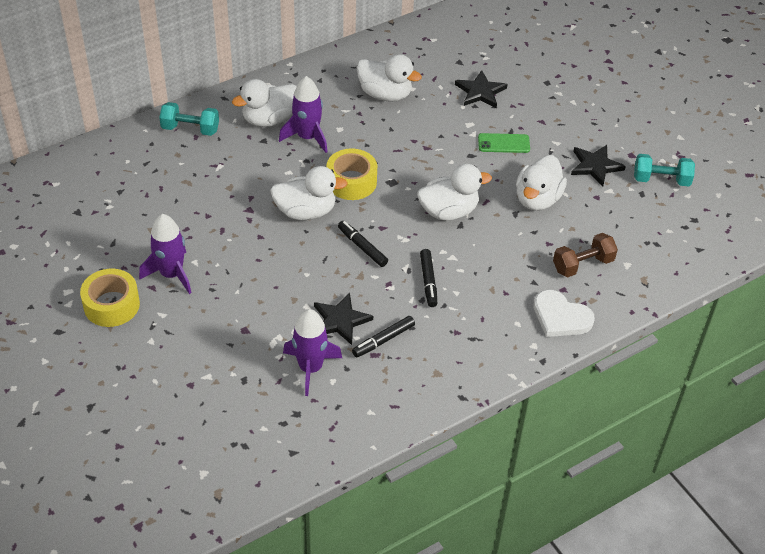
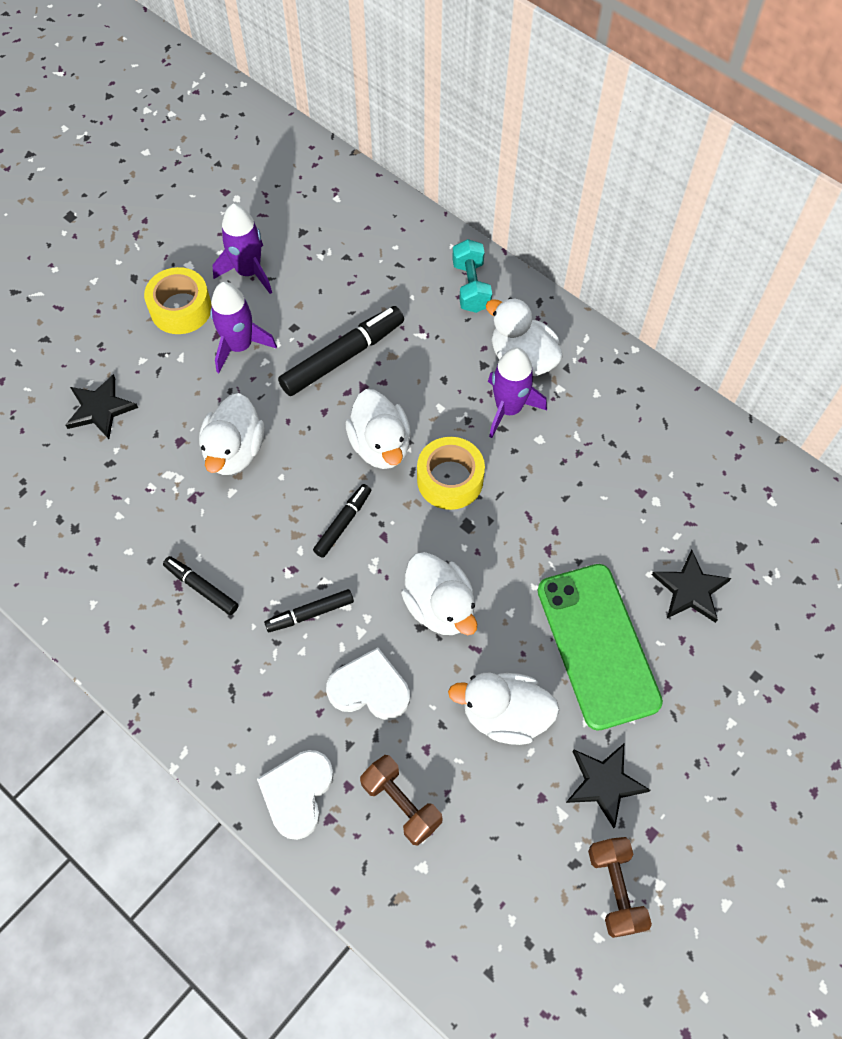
camera: 75 degrees right, 15 degrees up
(216, 214) = (343, 357): none -> black marker
(310, 368) = (141, 523): purple rocket -> purple rocket (248, 272)
(340, 320) = (219, 533): black star -> black star (100, 409)
(385, 94) = (628, 473): white duck -> white duck (234, 451)
(496, 262) = (369, 688): none -> white heart
(503, 143) = (598, 645): green phone -> green phone, size x2.18
(661, 180) = (615, 889): turquoise dumbbell -> brown dumbbell

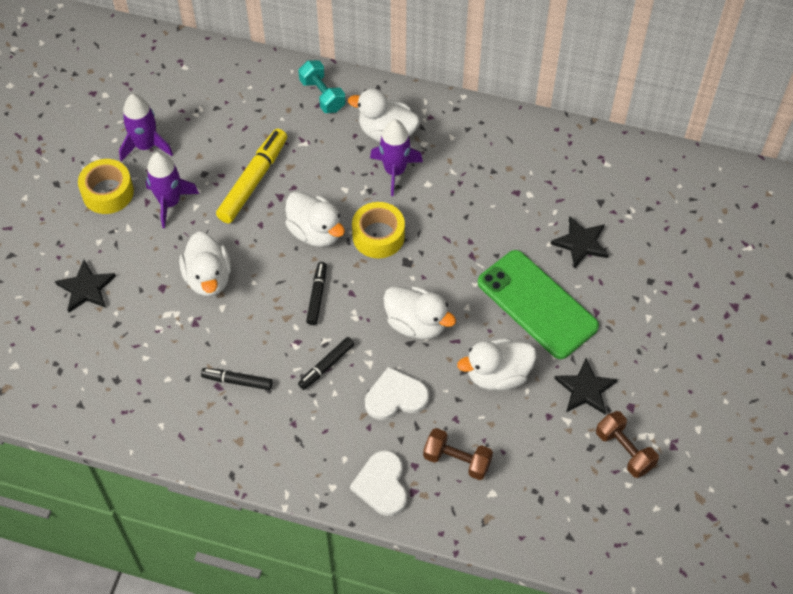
camera: 25 degrees left, 5 degrees down
(343, 357) = (253, 181): black marker -> yellow marker

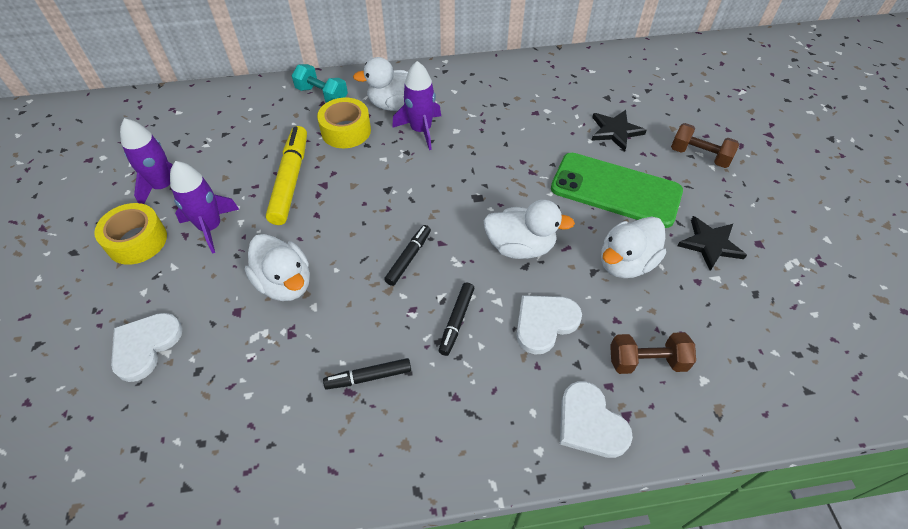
camera: 25 degrees left, 5 degrees down
(86, 288) = (145, 346): black star -> white heart
(315, 232) = (375, 202): white duck -> none
(317, 296) = (408, 258): black marker -> black marker turned 45 degrees clockwise
(378, 236) = (437, 185): yellow tape -> yellow tape (346, 131)
(624, 451) = (786, 284): brown dumbbell -> brown dumbbell (699, 156)

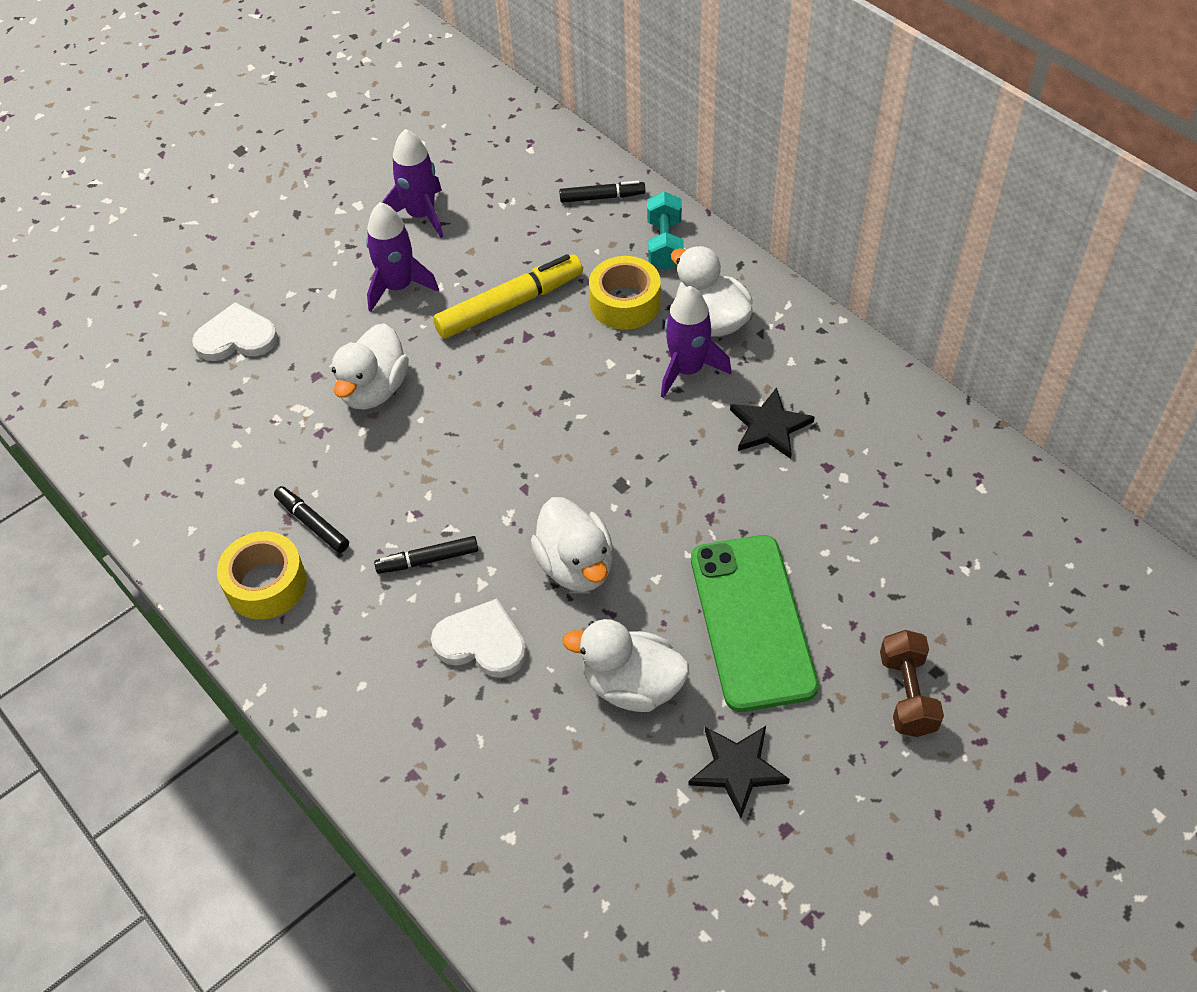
camera: 60 degrees right, 0 degrees up
(137, 241) = (341, 246): yellow tape -> yellow tape (266, 584)
(408, 258) = (481, 471): black marker -> black marker (602, 197)
(590, 423) = (380, 744): white heart -> none
(615, 131) = (870, 572): black star -> black star (769, 426)
(647, 361) = (497, 767): brown dumbbell -> none

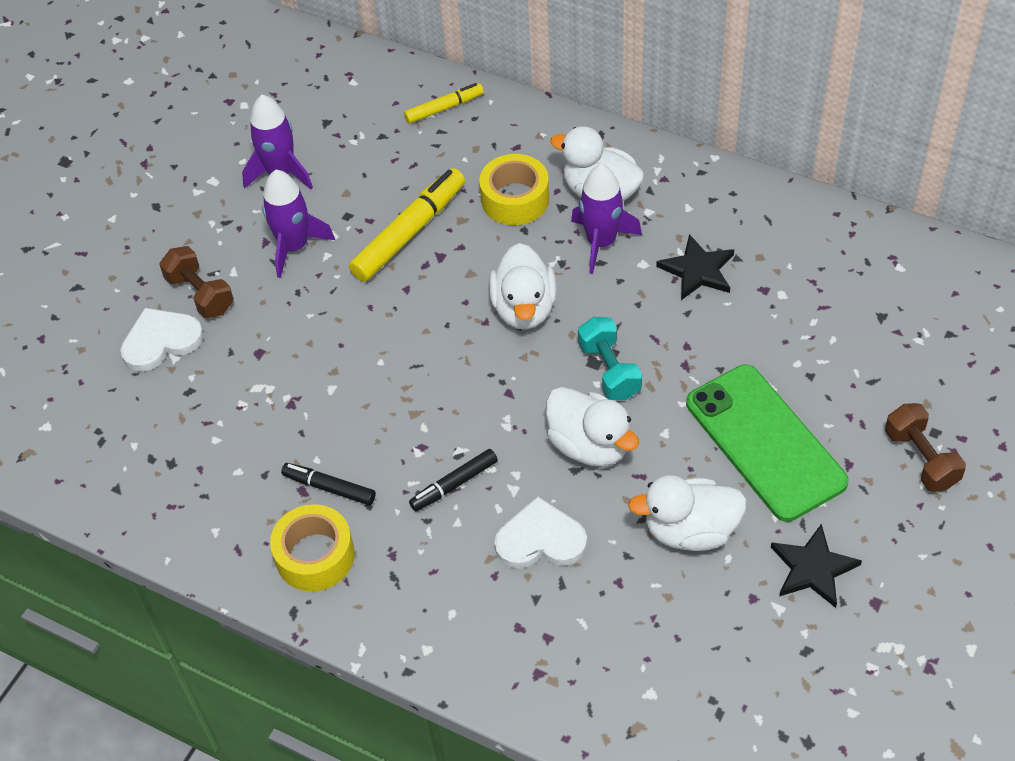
camera: 20 degrees left, 0 degrees up
(292, 305) = (200, 294): none -> brown dumbbell
(374, 390) = (322, 348): white duck -> white duck (524, 308)
(602, 197) = (444, 108): black marker -> yellow marker
(664, 245) = (524, 135): turquoise dumbbell -> turquoise dumbbell (609, 370)

